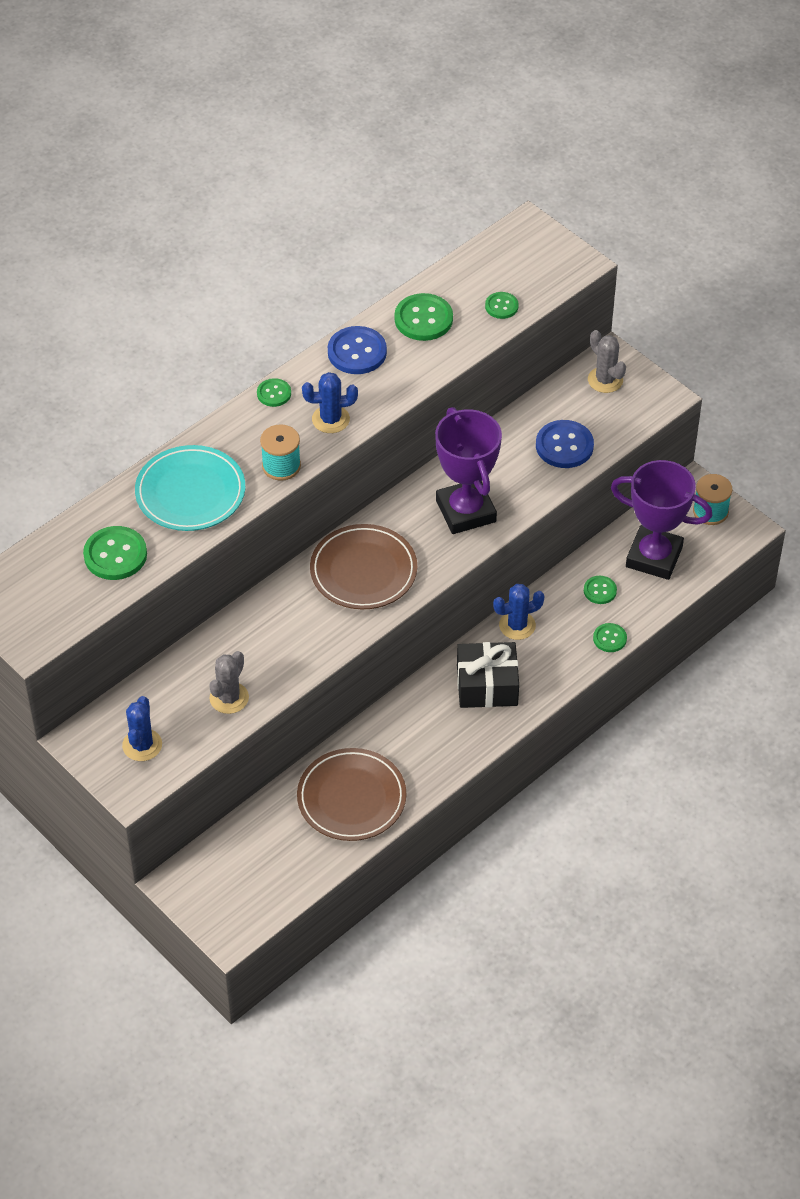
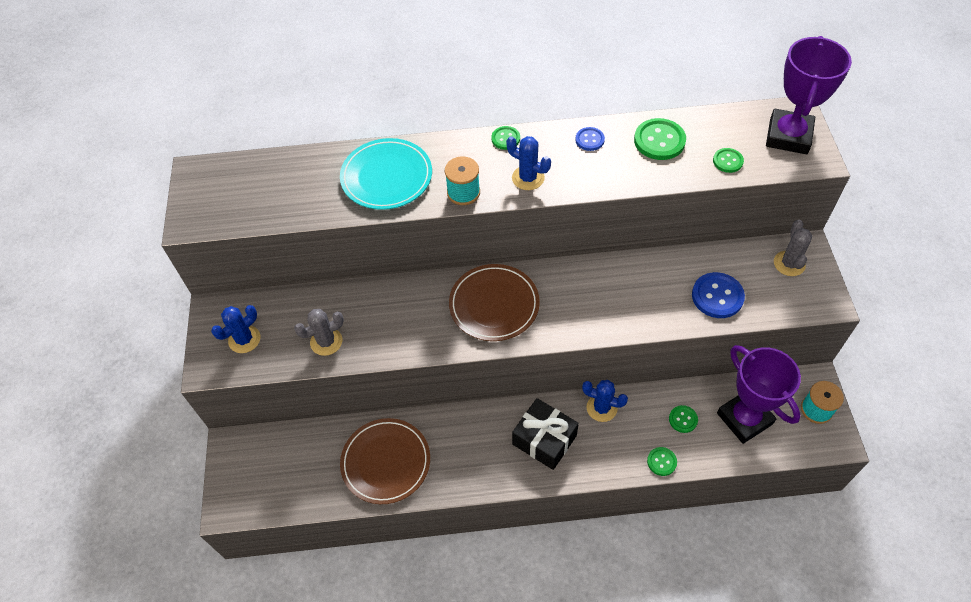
camera: 40 degrees right, 5 degrees up
(115, 555) = (298, 193): green button -> none
(357, 352) = (589, 140): blue button -> blue button, size x0.57
(465, 511) = (603, 303): purple trophy -> purple trophy (788, 136)

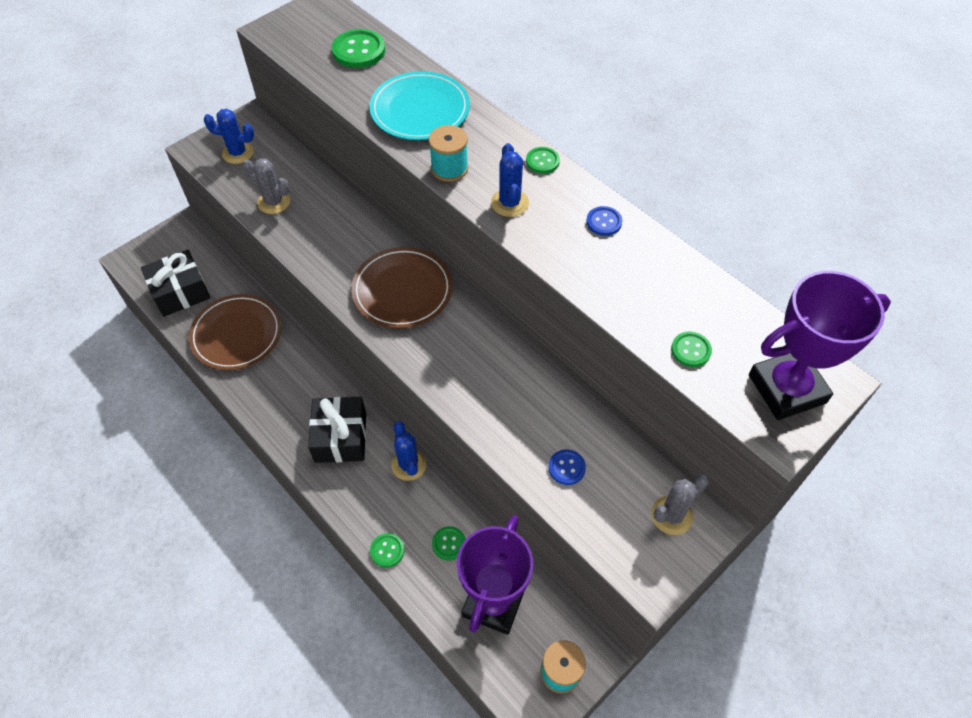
camera: 50 degrees right, 0 degrees up
(302, 483) = (180, 292): none -> black gift
(659, 141) = (659, 277): green button -> green button (359, 51)
(717, 296) = (566, 468): blue button -> blue button, size x0.57

